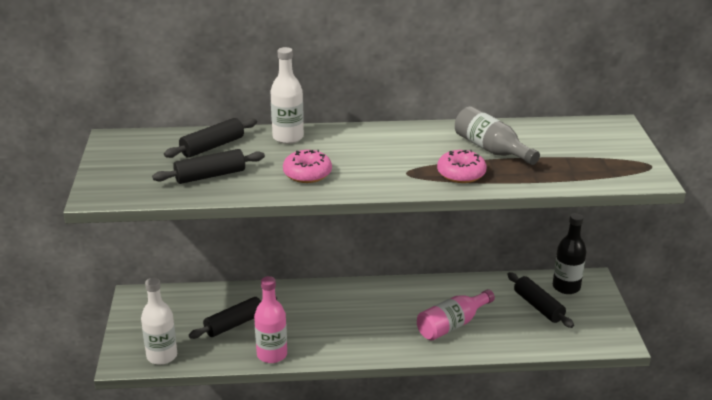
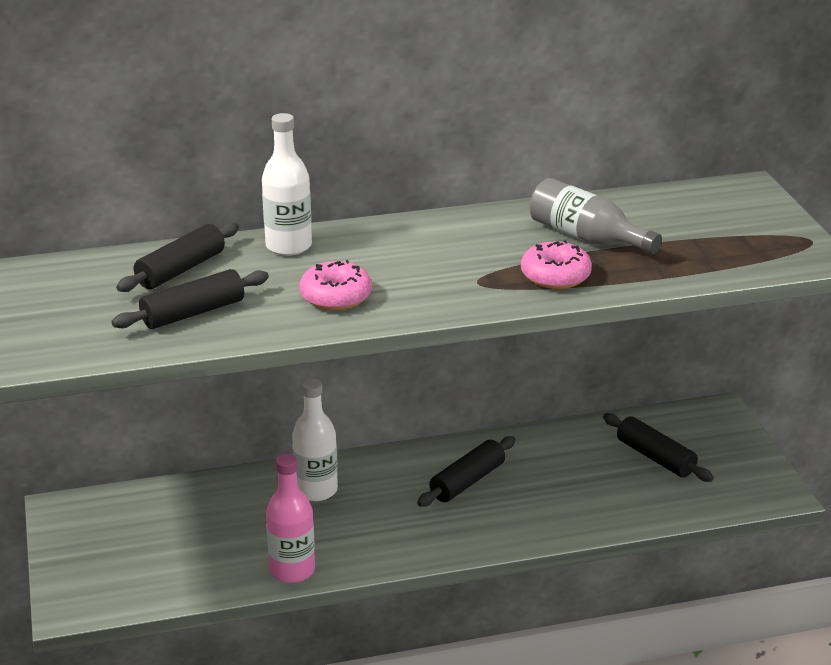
camera: 10 degrees left, 0 degrees up
(162, 356) = (127, 592): white bottle -> white bottle (316, 490)
(234, 324) = (223, 532): black rolling pin -> black rolling pin (467, 481)
(452, 325) = (541, 497): pink bottle -> none
(566, 287) = (687, 426): black bottle -> none

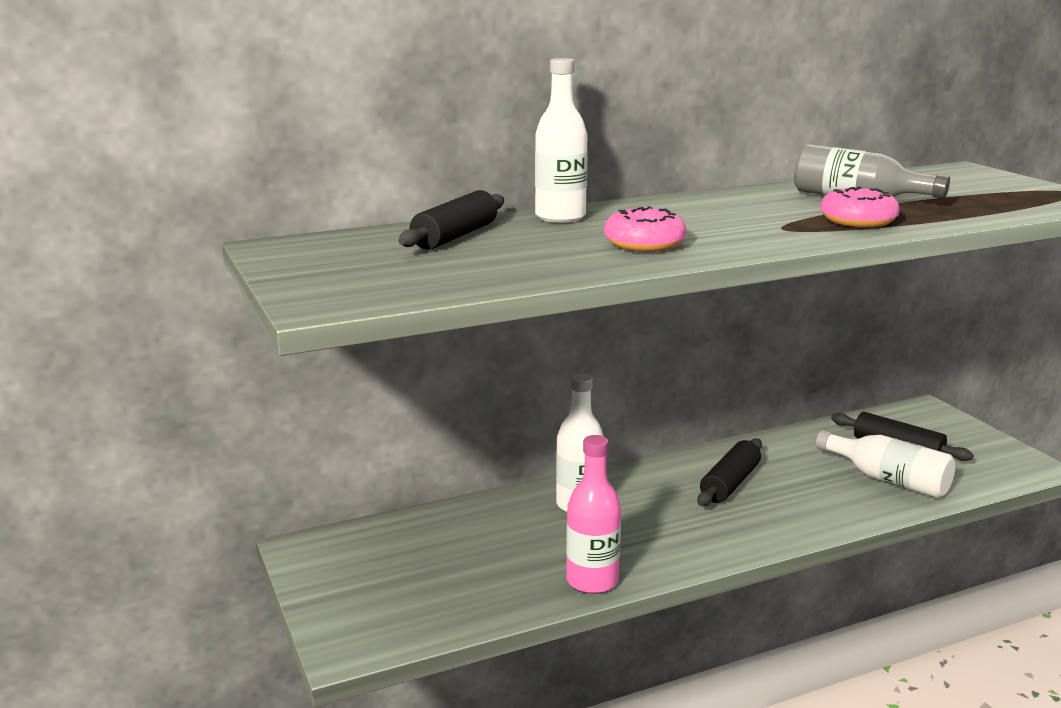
camera: 10 degrees left, 10 degrees down
(193, 313) = (493, 262): black rolling pin -> none
(621, 494) = (888, 480): none -> white bottle

